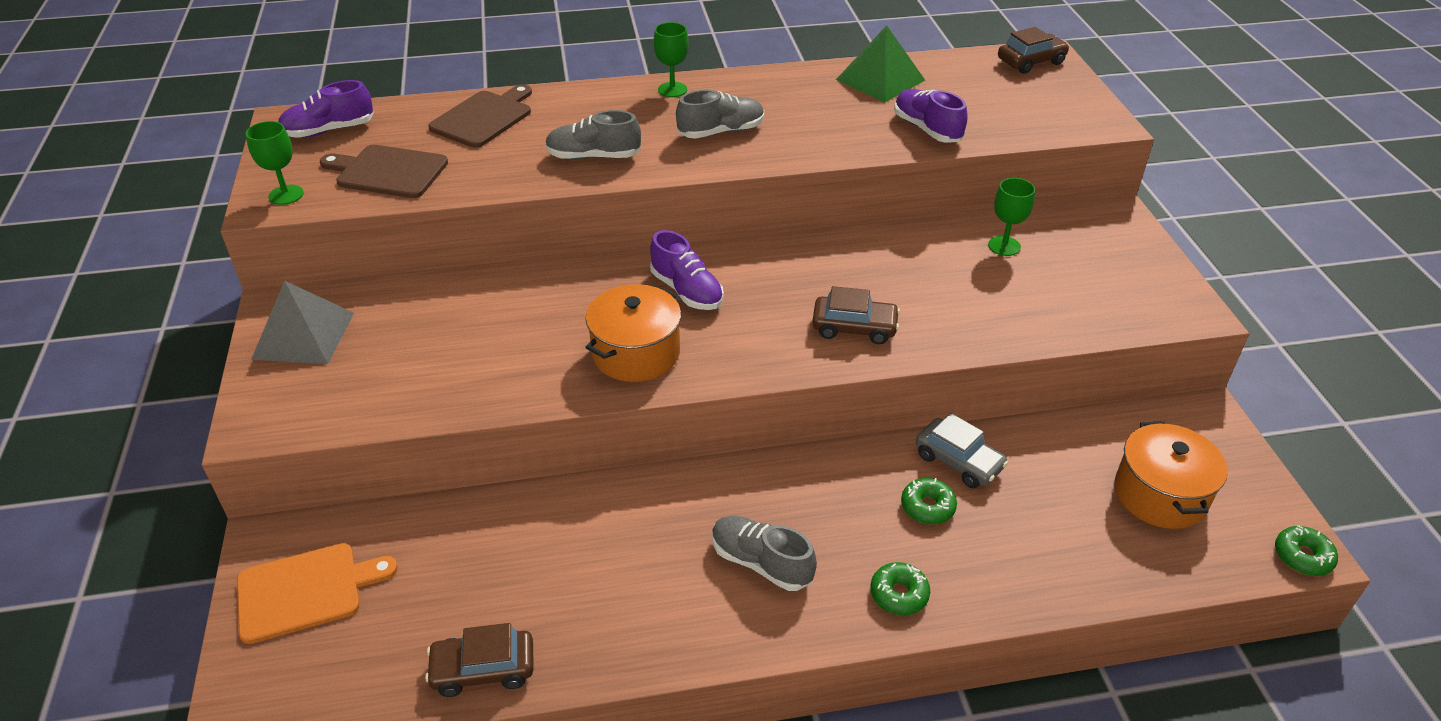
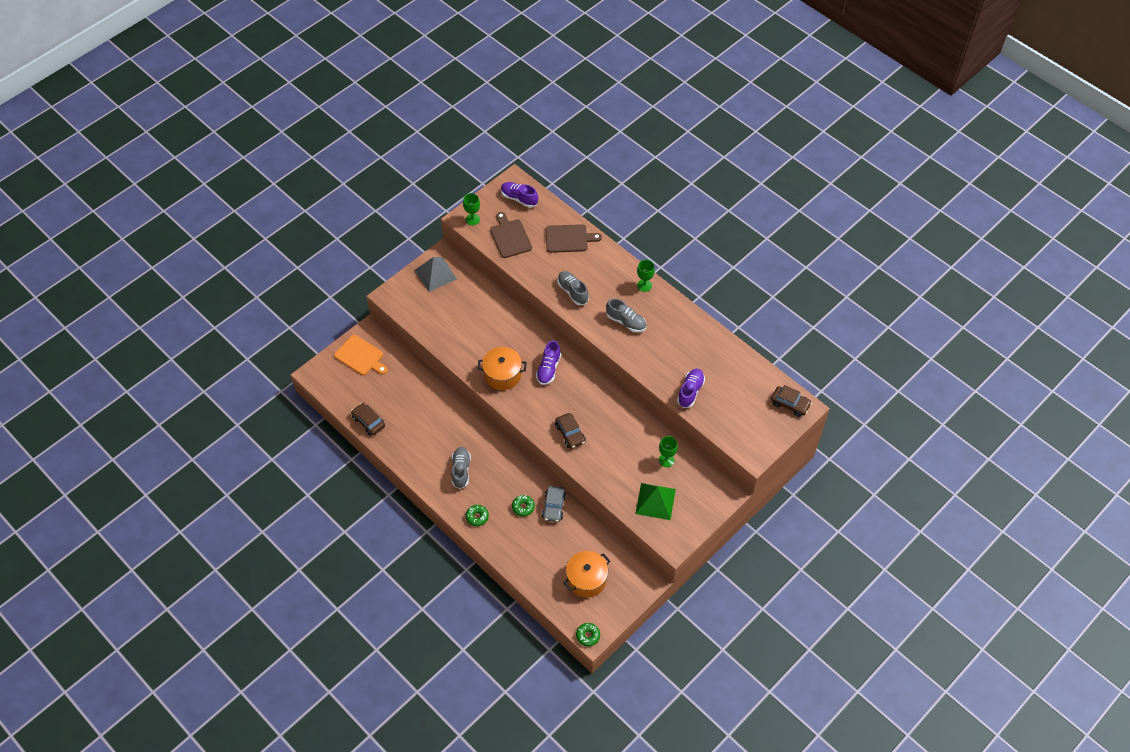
camera: 55 degrees right, 15 degrees up
(880, 80) = (719, 354): green pyramid -> green pyramid (655, 501)

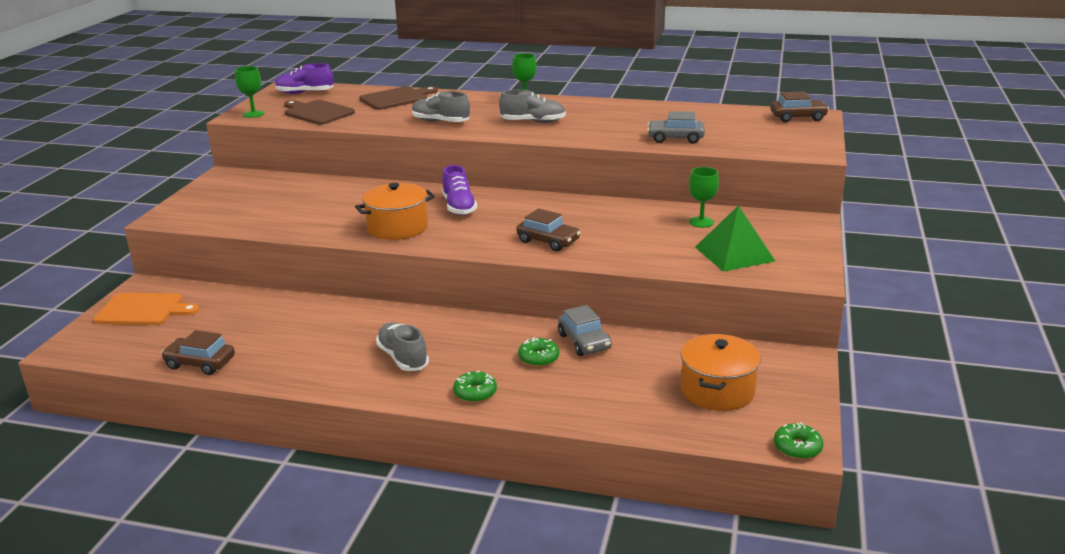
camera: 30 degrees left, 30 degrees down
(435, 274) = (224, 188): grey pyramid -> none
(690, 391) = (675, 138): purple shoe -> grey car

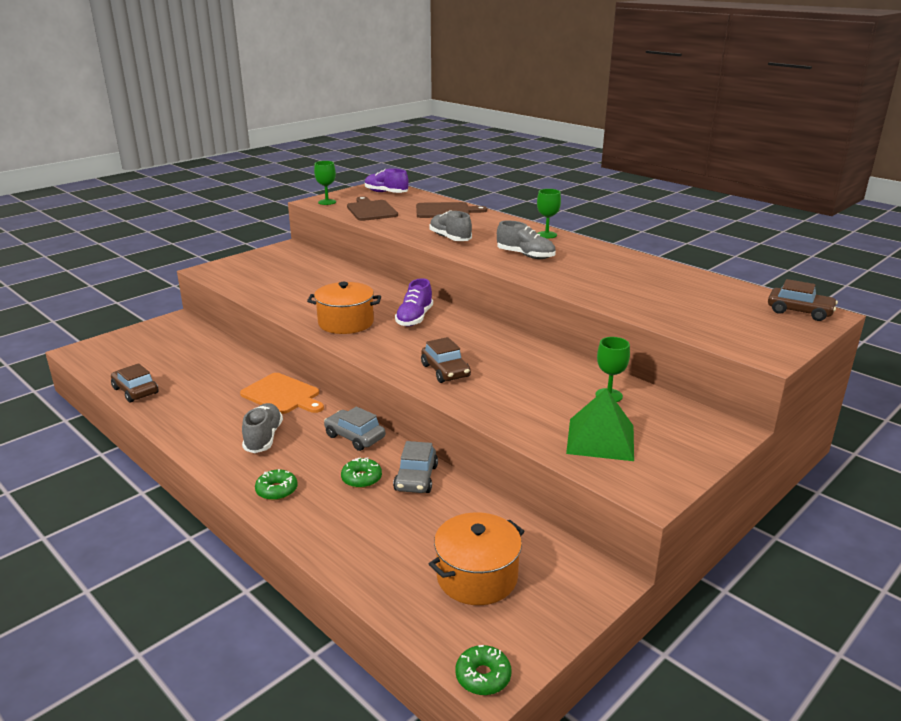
camera: 30 degrees right, 0 degrees up
(143, 310) = (153, 338): orange cutting board -> orange cutting board (282, 395)
(675, 138) = (635, 302): grey car -> grey car (355, 437)

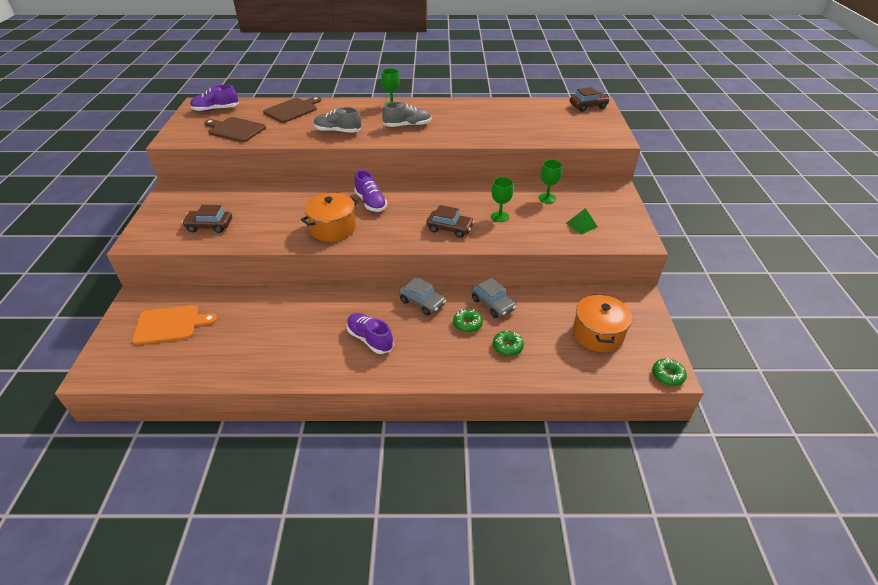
camera: 45 degrees left, 15 degrees up
(135, 391) = (213, 369): brown car -> brown car (209, 226)
(263, 438) = (370, 339): grey shoe -> purple shoe
(277, 490) = (435, 364): green donut -> green donut (507, 346)
(282, 395) = (330, 304): orange cutting board -> orange cutting board (170, 324)
(327, 202) = (182, 135): green goblet -> green goblet (500, 216)
(355, 437) = (422, 302): grey car -> grey car turned 135 degrees counterclockwise
(600, 439) = (581, 225): green pyramid -> green pyramid, size x0.56

